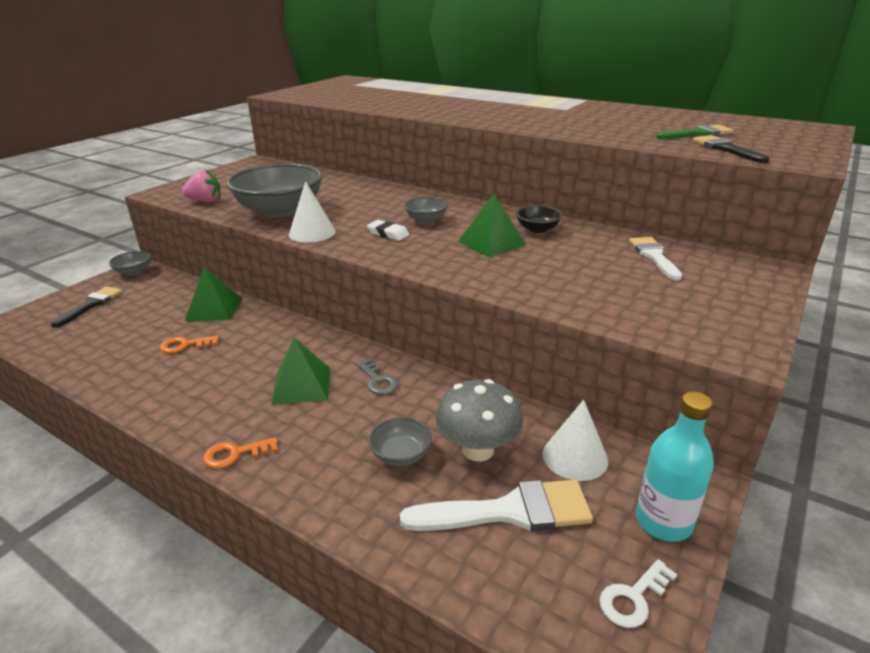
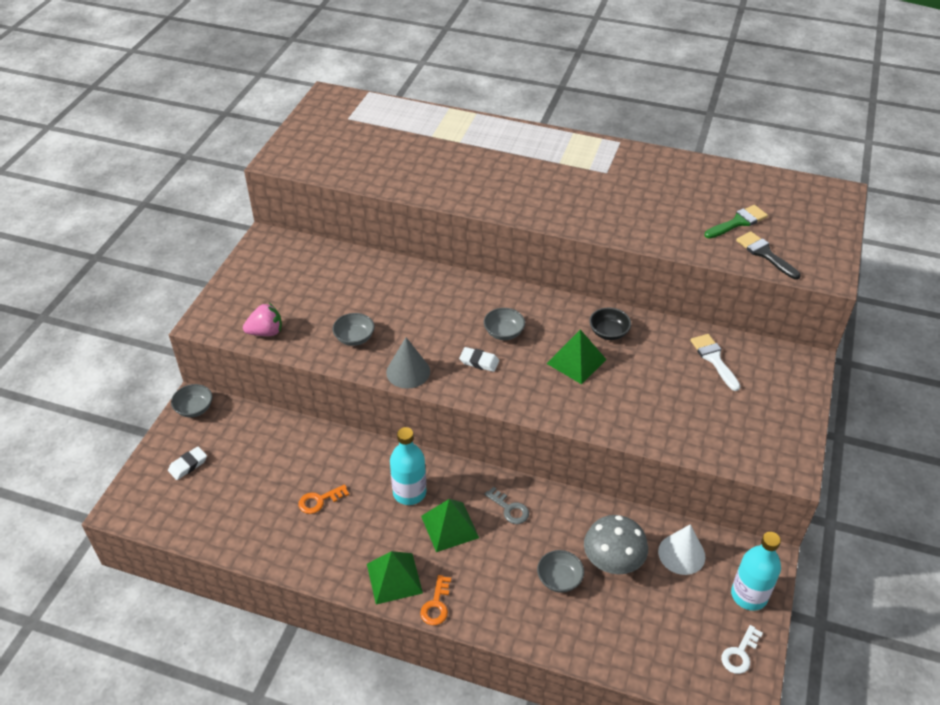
camera: 15 degrees left, 15 degrees up
(91, 305) = (188, 465): black brush -> white eraser
(214, 309) = (315, 448): green pyramid -> green pyramid (394, 578)
(235, 454) = (436, 605): orange key -> orange key turned 45 degrees counterclockwise
(279, 352) = (409, 492): none -> turquoise bottle
(280, 210) = (354, 338): grey bowl -> grey bowl, size x0.45
(312, 233) = (408, 372): white cone -> grey cone
(509, 511) = (650, 609): white brush -> none

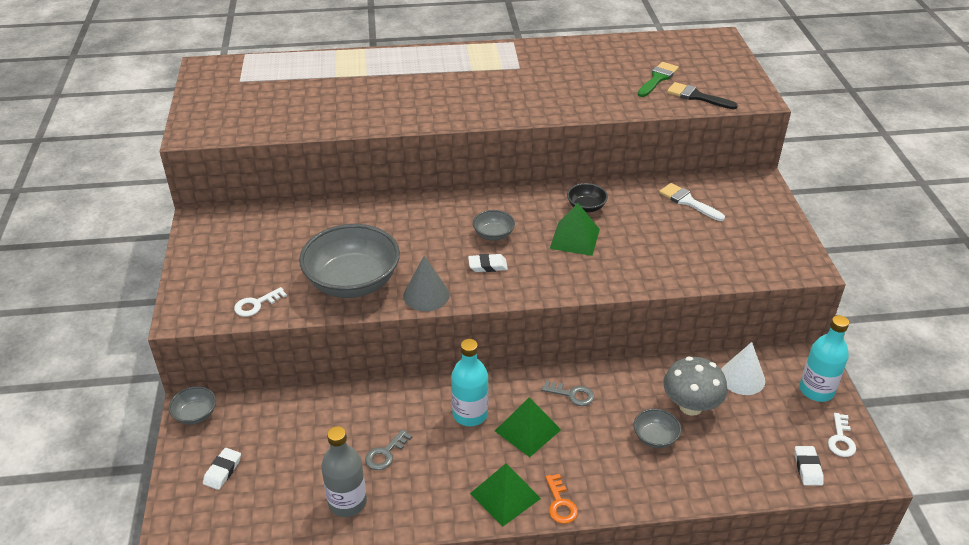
camera: 25 degrees left, 5 degrees down
(265, 531) = (347, 502): none -> grey bottle
(266, 332) = (256, 304): pink strawberry -> white key
(319, 501) = (385, 454): orange key -> grey key
(354, 338) = (353, 282): grey bowl -> grey bowl, size x2.20
(686, 667) = (807, 468): none -> white eraser

